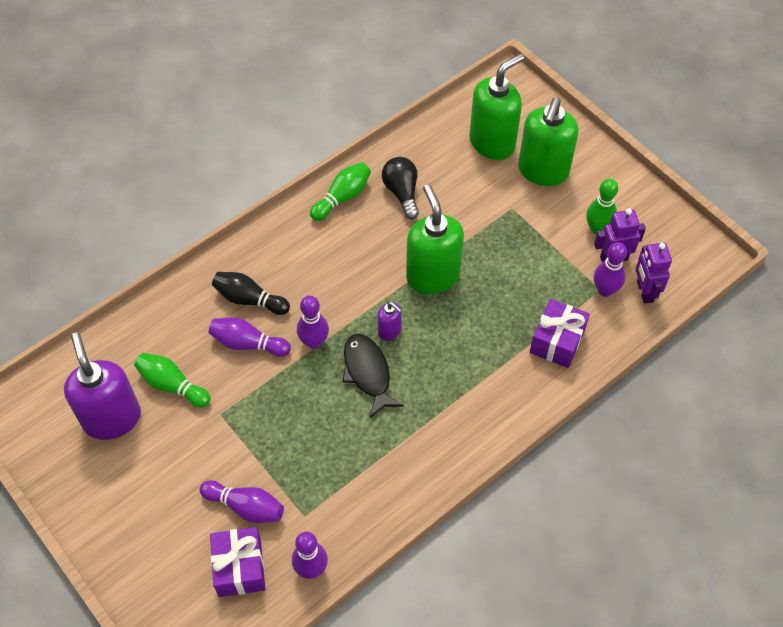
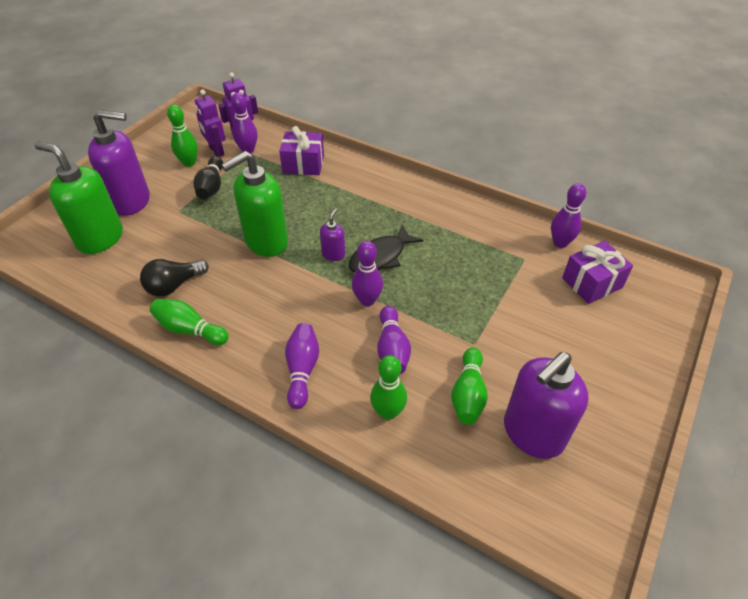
camera: 110 degrees left, 10 degrees down
(187, 319) = (388, 412): none -> green bowling pin
(245, 507) = (543, 296): purple bowling pin -> purple bowling pin (302, 370)
(249, 299) = (342, 365): black bowling pin -> black bowling pin (211, 187)
(543, 171) = (131, 201): green soap dispenser -> purple soap dispenser

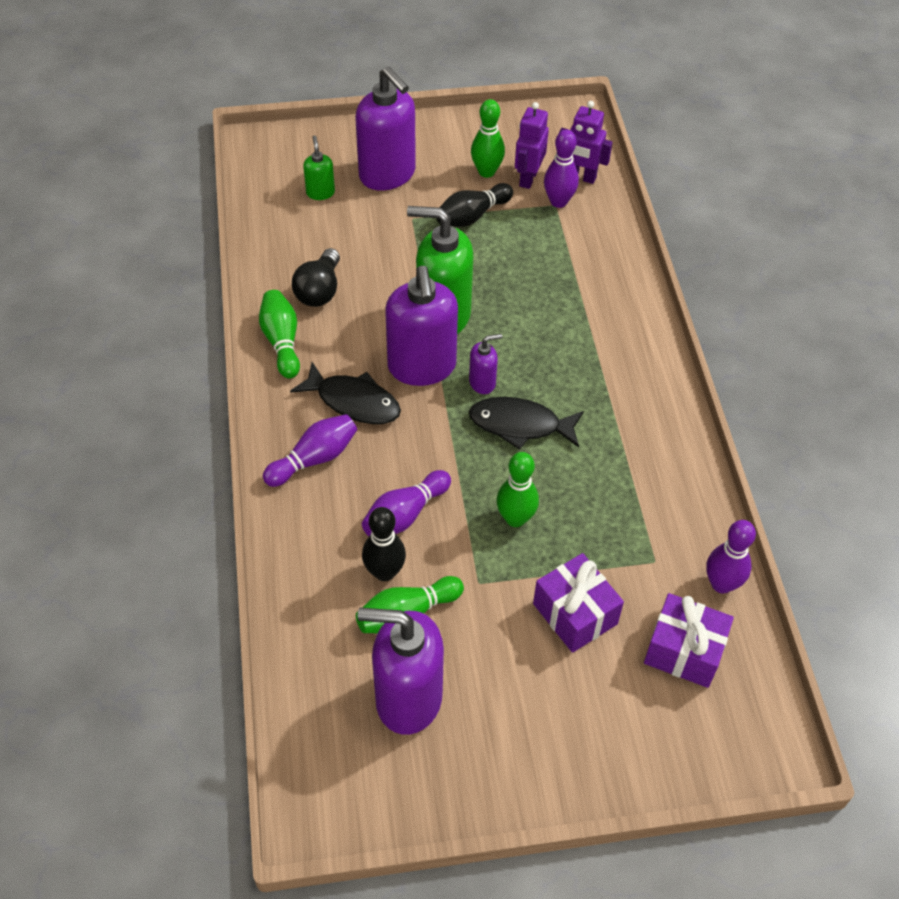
camera: 50 degrees right, 5 degrees up
(100, 238) = (320, 192): green soap dispenser -> green soap dispenser, size x0.47
(174, 285) = (319, 290): black light bulb -> black light bulb turned 90 degrees counterclockwise
(280, 321) = (354, 401): none -> black fish
(291, 273) = (422, 367): none -> purple soap dispenser
(303, 164) = (590, 263): purple gift -> purple gift (575, 614)
(367, 300) = (448, 453): purple bowling pin -> none
(388, 412) = (327, 558): green bowling pin -> green bowling pin (515, 518)
(426, 386) = (384, 572): none -> black bowling pin

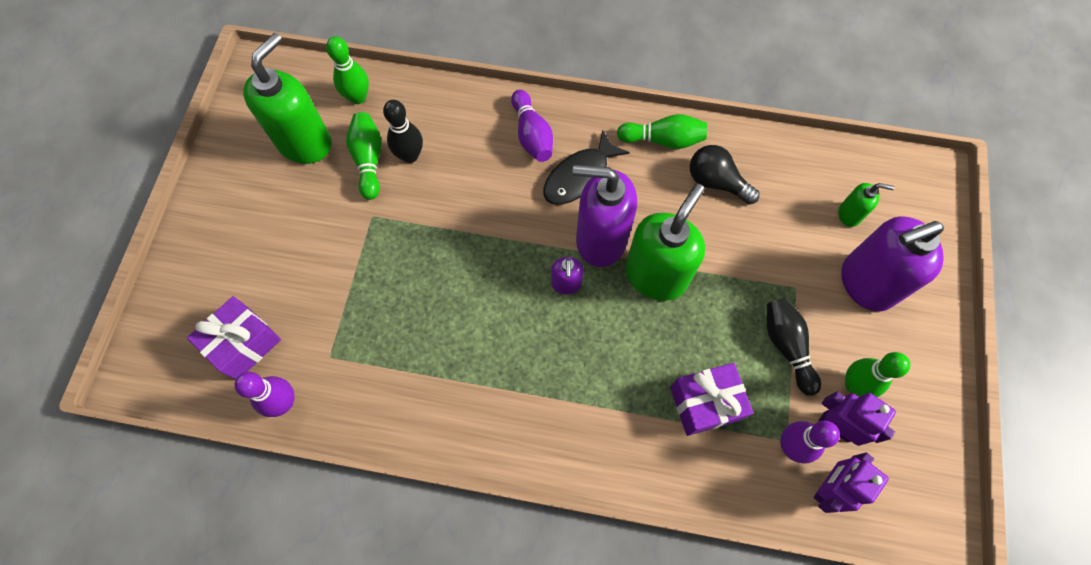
camera: 110 degrees right, 15 degrees up
(405, 514) = (454, 183): purple bowling pin -> none
(408, 698) = (305, 142): purple soap dispenser -> green soap dispenser
(515, 518) = (417, 262): green bowling pin -> green bowling pin (358, 97)
(520, 425) = (508, 299): black fish -> none
(575, 614) = (314, 275): purple gift -> purple gift (705, 403)

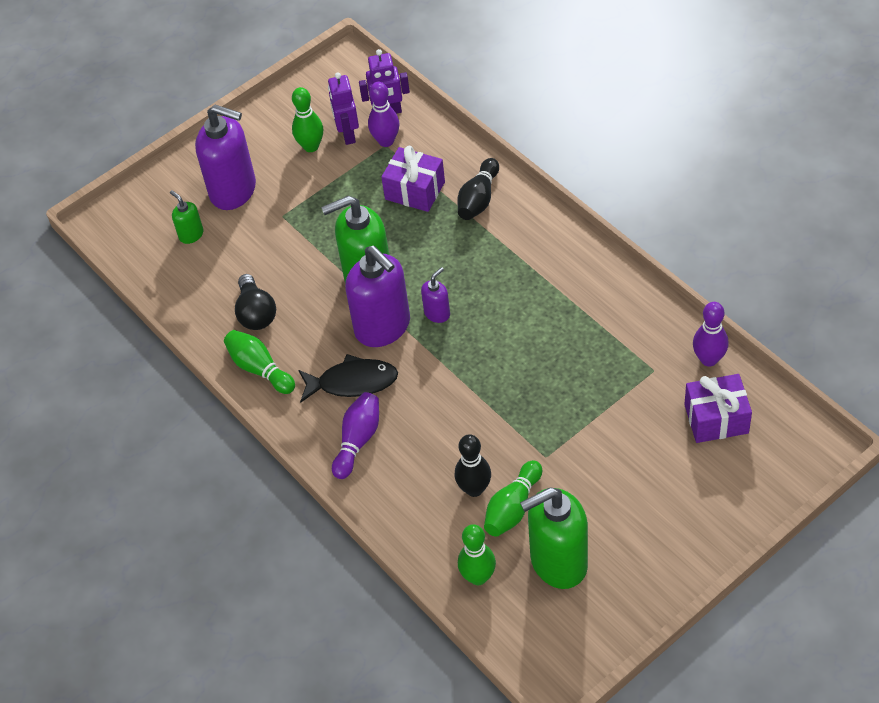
camera: 135 degrees left, 15 degrees down
(786, 346) = (328, 189): black bowling pin -> black bowling pin (478, 199)

